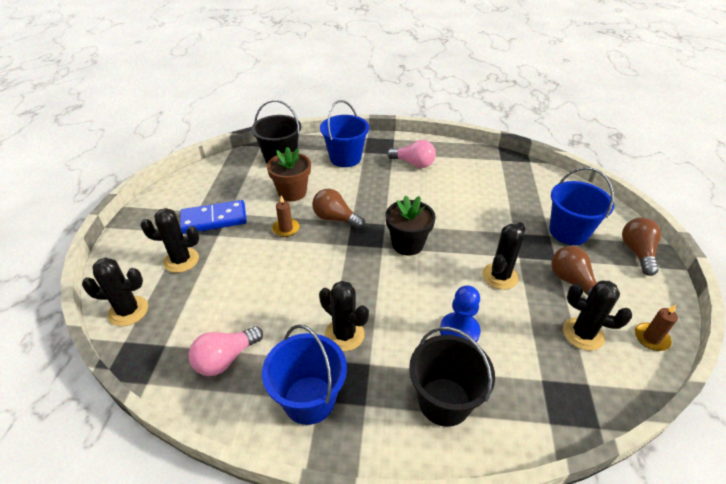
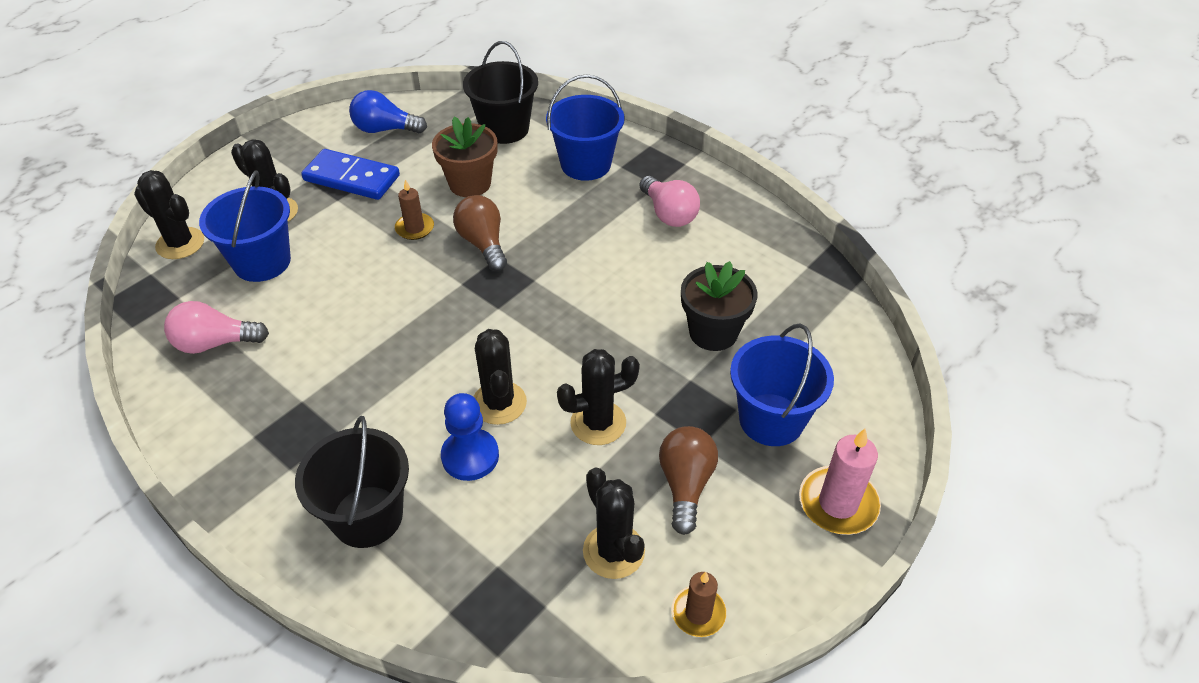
camera: 35 degrees right, 5 degrees up
(206, 185) = (385, 129): none -> blue light bulb
(309, 399) = (246, 430): blue bucket -> blue bucket (262, 262)
(344, 334) = (346, 386): black cactus -> black cactus (499, 403)
(407, 244) = (532, 320): black flower pot -> black flower pot (713, 332)
(637, 252) = (838, 503): brown light bulb -> pink candle

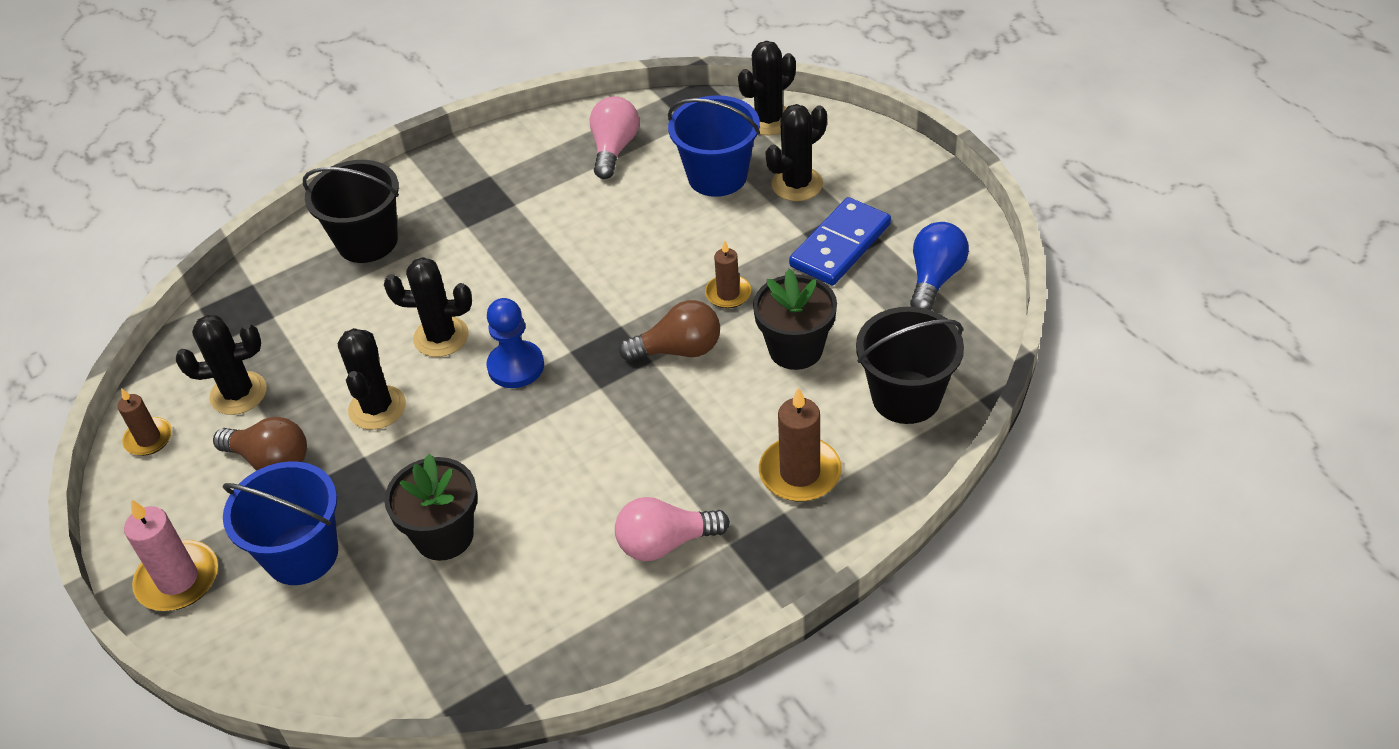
camera: 110 degrees right, 0 degrees up
(470, 184) = (795, 349): brown flower pot -> black flower pot
(470, 456) = (391, 310): blue pawn -> blue pawn (516, 366)
(585, 164) = (800, 473): blue bucket -> brown candle

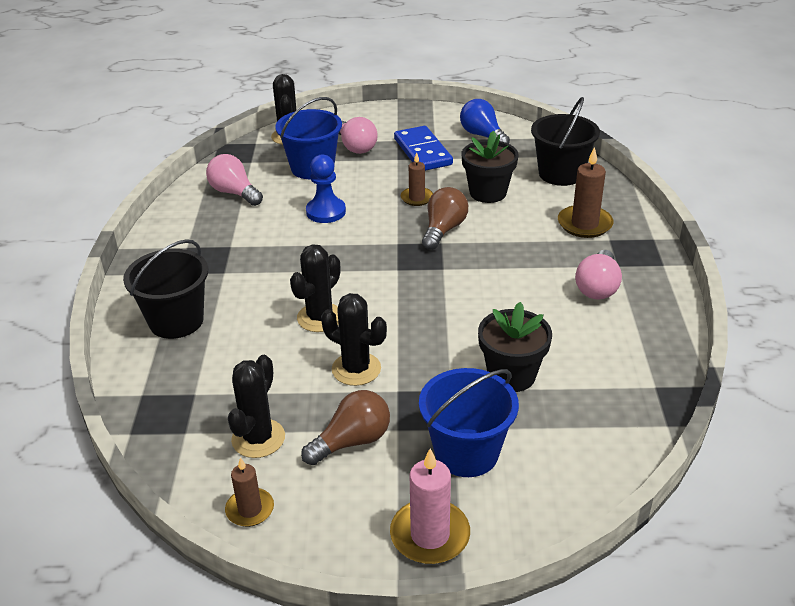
camera: 60 degrees left, 10 degrees down
(516, 366) = (386, 295): blue pawn -> blue pawn (326, 212)
(797, 184) = (355, 147): black cactus -> pink light bulb

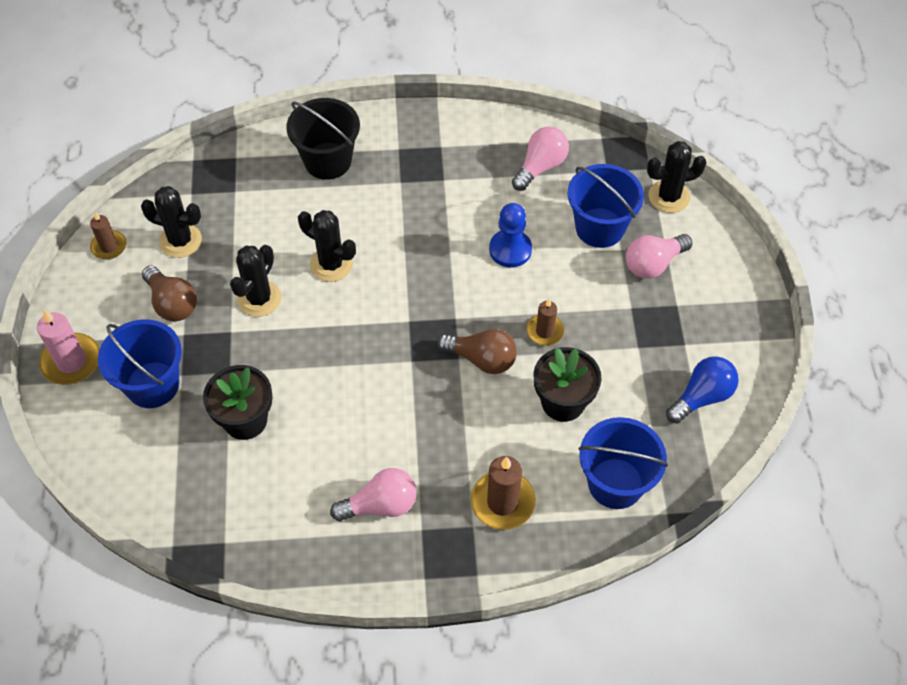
camera: 85 degrees right, 20 degrees up
(422, 152) = (651, 332): blue domino -> none
(560, 174) = (615, 483): black bucket -> blue bucket
(597, 287) = (380, 505): pink light bulb -> pink light bulb turned 150 degrees clockwise

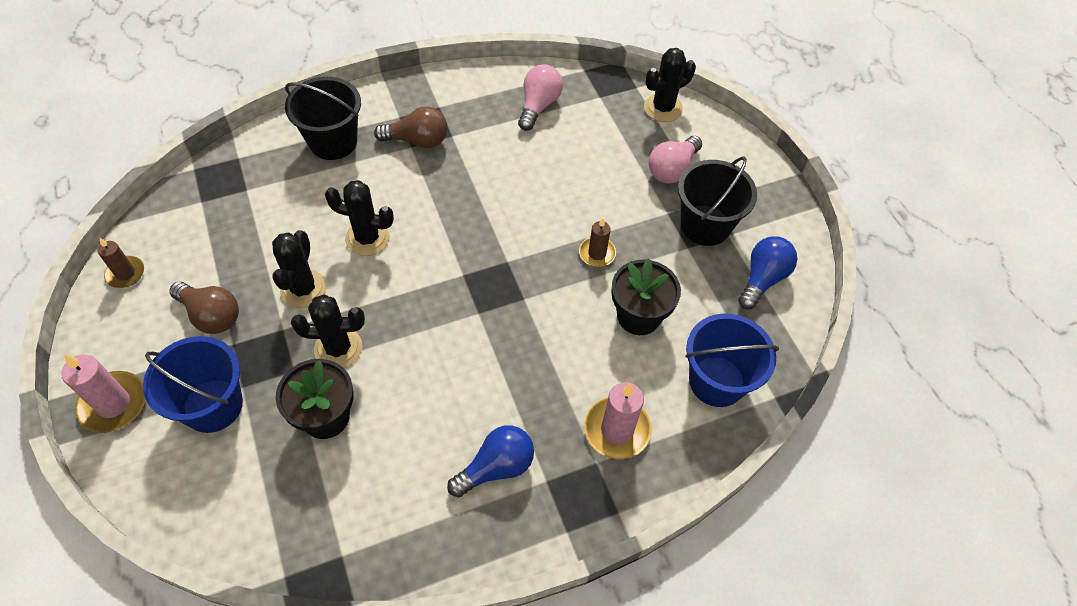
camera: 20 degrees left, 0 degrees up
(180, 241) = (202, 250): black cactus -> black cactus (338, 348)
(380, 505) = (496, 467): pink light bulb -> blue light bulb
(482, 359) = (547, 294): brown light bulb -> brown light bulb (417, 141)
(502, 502) = (617, 430): brown candle -> pink candle
(510, 250) = (537, 186): blue pawn -> none
(599, 227) = (612, 148): blue bucket -> none
(665, 329) = (705, 225): none -> black bucket

